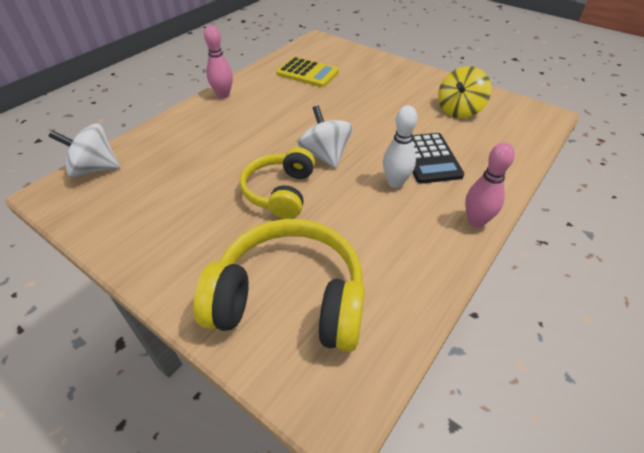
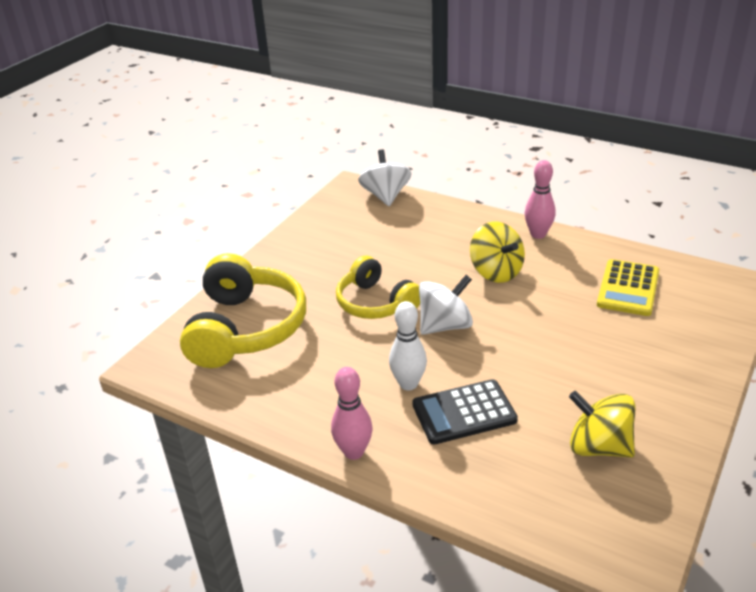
camera: 85 degrees right, 10 degrees down
(263, 121) = (496, 272): none -> yellow spinning top
(280, 192) = (375, 303): yellow headphones -> yellow headphones turned 135 degrees counterclockwise

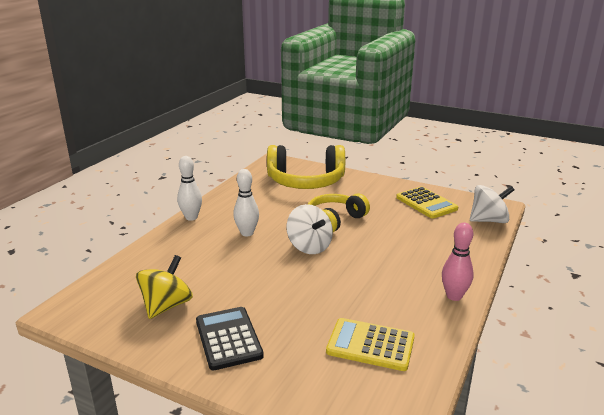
camera: 85 degrees right, 10 degrees down
(337, 230) = (426, 203): none -> yellow calculator
(354, 452) = (191, 217): pink bowling pin -> white bowling pin
(464, 413) = (215, 252): black calculator -> black calculator (228, 338)
(496, 272) = (384, 270): yellow spinning top -> none

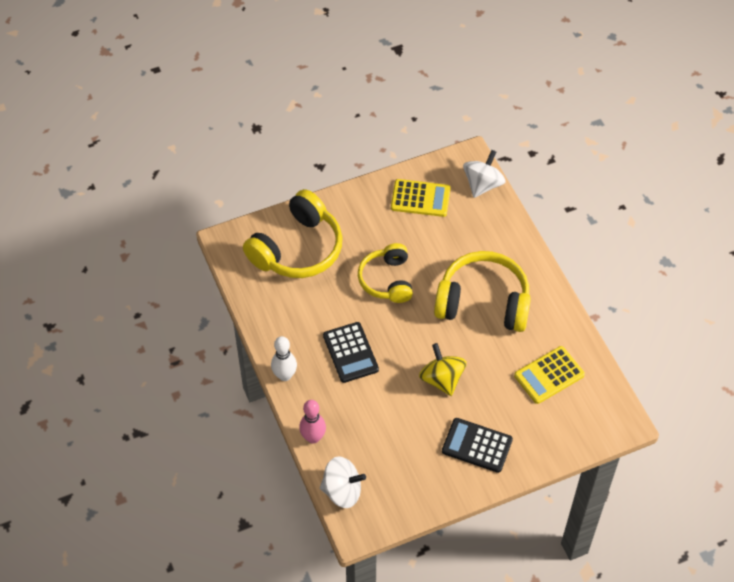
camera: 50 degrees left, 30 degrees up
(166, 306) = (408, 461): yellow spinning top -> yellow spinning top (442, 379)
(247, 233) = (350, 353): white bowling pin -> black calculator
(309, 246) = (410, 326): white spinning top -> white spinning top (342, 491)
(387, 269) = (483, 302): none -> yellow headphones
(454, 296) = (545, 292): pink bowling pin -> pink bowling pin (313, 437)

